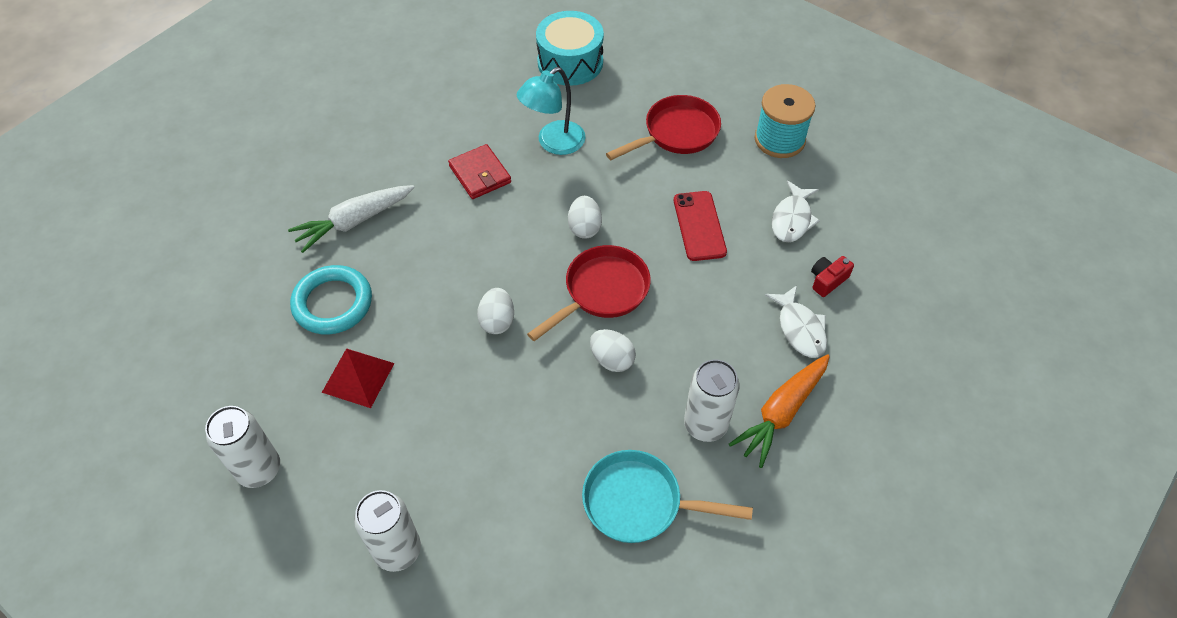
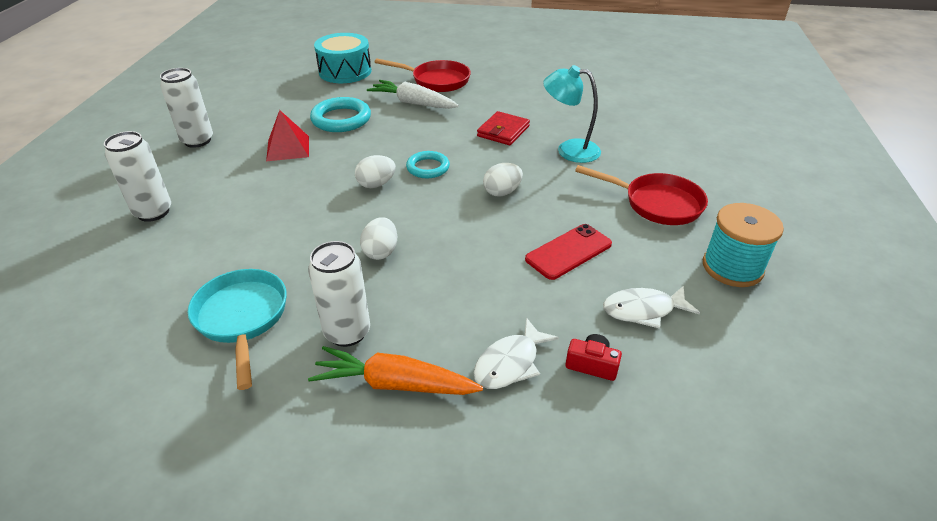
camera: 60 degrees right, 15 degrees down
(499, 266) = (428, 168): none -> turquoise ring
(570, 62) = (659, 129): turquoise drum -> turquoise drum (345, 71)
(602, 292) = (445, 223): red pan -> red pan (436, 81)

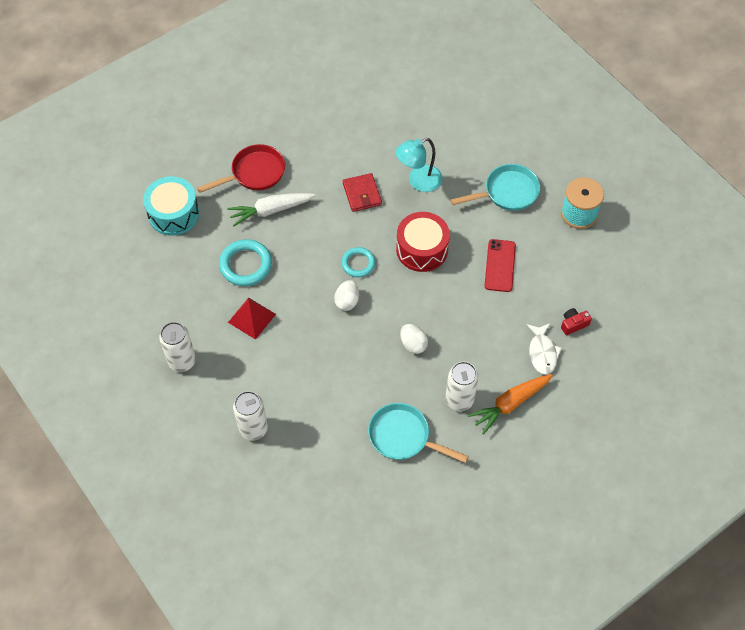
camera: 45 degrees left, 20 degrees up
(502, 192) = (422, 249): white egg -> red drum
(643, 310) = (565, 275): white fish -> none
(657, 203) = (507, 192): red pan -> turquoise pan

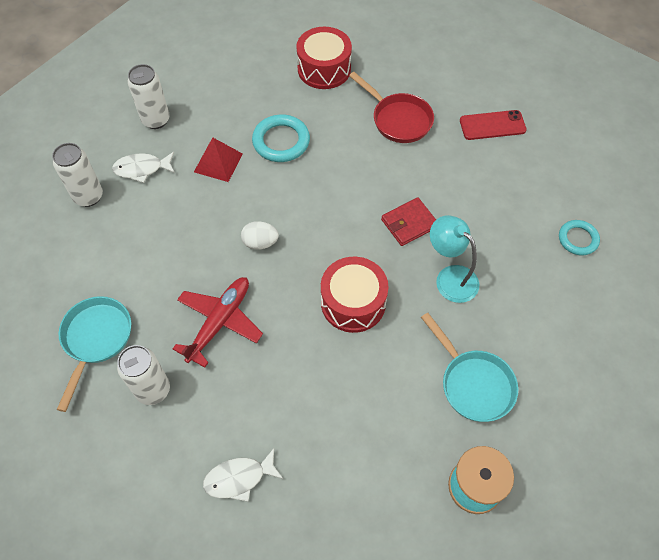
camera: 75 degrees right, 0 degrees up
(173, 214) = (324, 69): turquoise drum -> red drum
(237, 380) = (142, 169): none -> white fish
(270, 210) = (356, 145): white carrot -> none
(358, 263) = (313, 242): turquoise ring -> turquoise ring (578, 239)
(413, 344) = (219, 322): white egg -> red plane
(500, 265) = (357, 398): red phone -> red phone (492, 125)
(510, 404) = (156, 451): orange carrot -> none
(573, 324) = (292, 512): red camera -> none

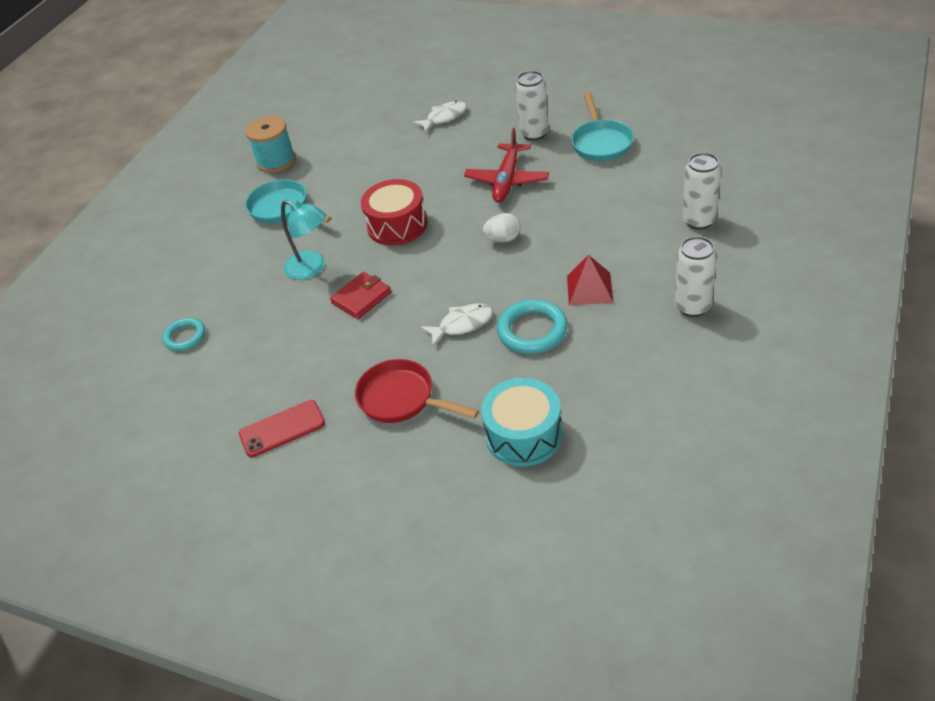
camera: 170 degrees right, 15 degrees down
(142, 169) = (666, 258): white fish -> white fish (462, 324)
(324, 69) = (524, 435): red drum -> turquoise drum

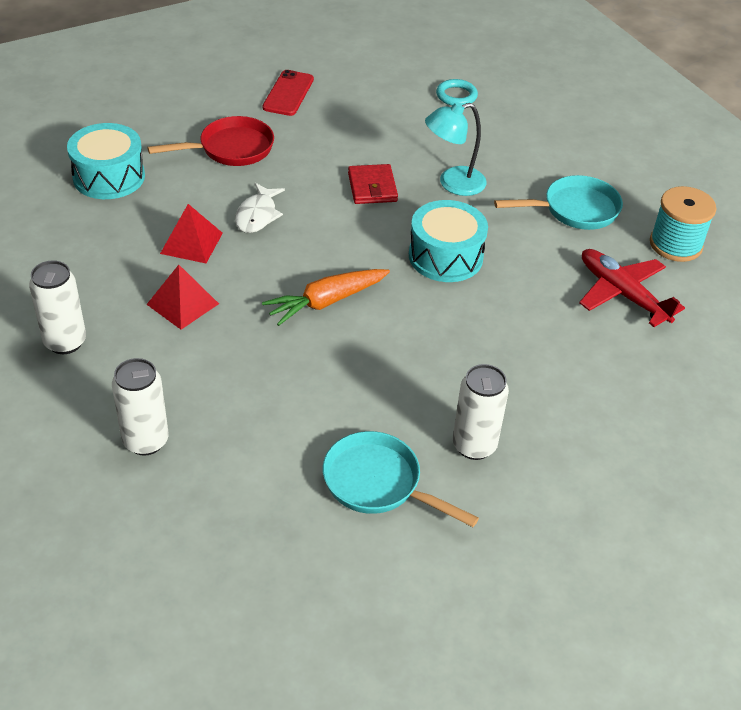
camera: 120 degrees right, 0 degrees up
(397, 225) = (445, 256): red drum -> turquoise drum
(444, 117) = (610, 401): white fish -> none
(503, 239) = (326, 302): white egg -> orange carrot
(507, 180) = (414, 365): red plane -> red plane (622, 294)
(532, 330) = (191, 243): turquoise ring -> red pyramid

